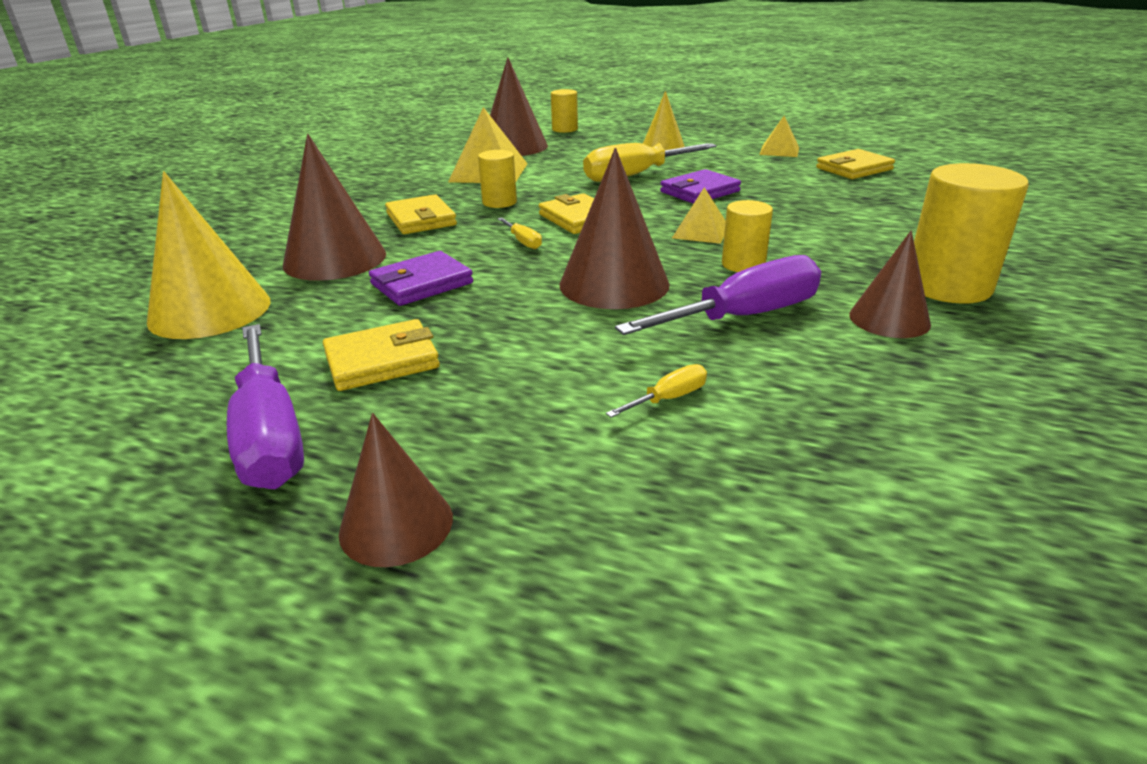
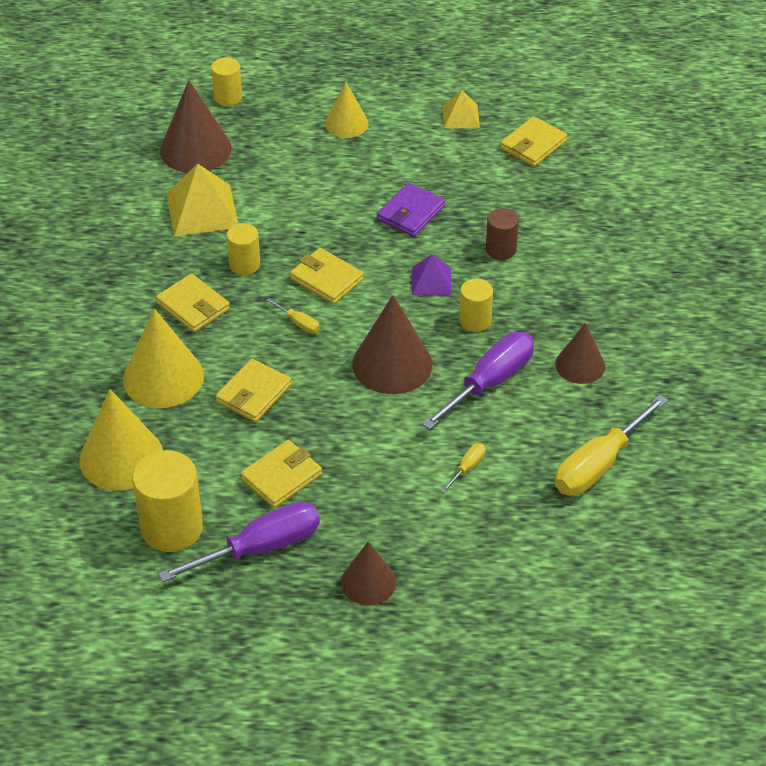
camera: 20 degrees left, 15 degrees up
(270, 435) = (260, 548): purple screwdriver -> purple screwdriver turned 75 degrees counterclockwise
(335, 259) = (163, 377): brown cone -> yellow cone
(421, 284) = (253, 394): purple wallet -> yellow wallet
(635, 175) = (343, 192): yellow screwdriver -> yellow screwdriver (599, 465)
(700, 232) = (431, 281): yellow pyramid -> purple pyramid
(796, 221) = (501, 249): none -> brown cylinder
(947, 286) = (614, 319): yellow cylinder -> yellow cylinder (172, 528)

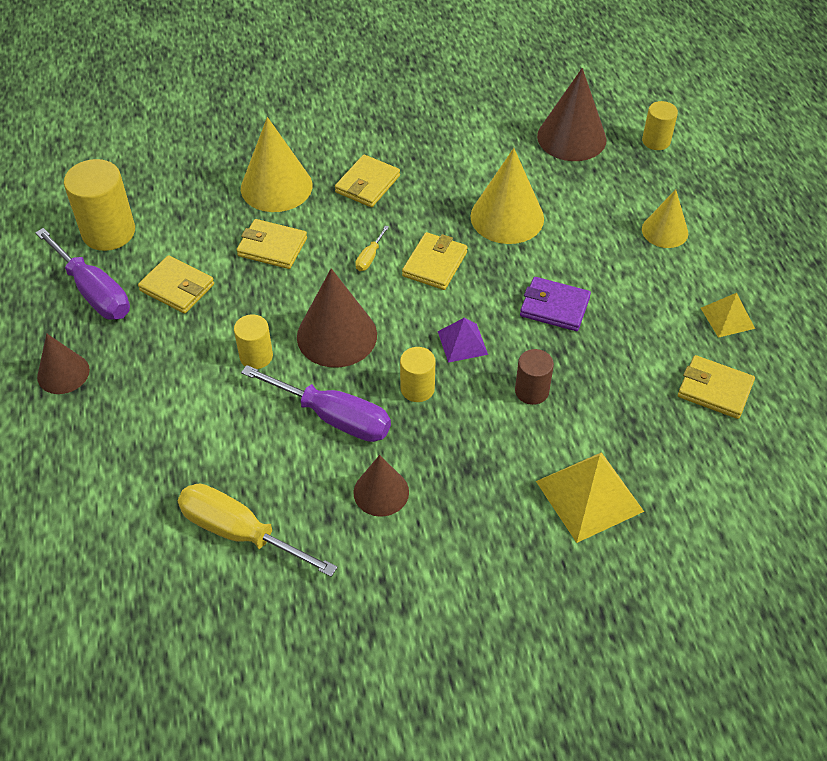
camera: 75 degrees right, 5 degrees up
(121, 457) = (180, 184): yellow cone -> yellow cone (507, 217)
(202, 210) = (492, 161): yellow pyramid -> yellow pyramid (589, 496)
(244, 264) = (432, 204): yellow cylinder -> yellow cylinder (256, 356)
(467, 467) = (214, 420): yellow screwdriver -> none

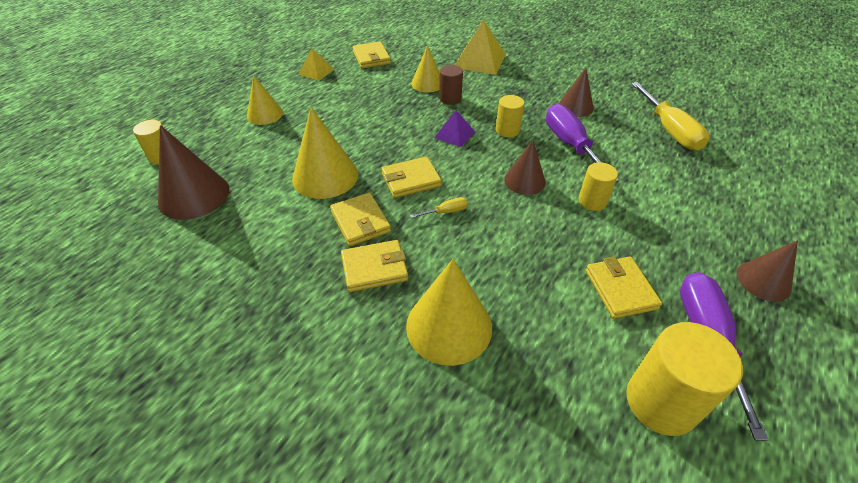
camera: 135 degrees left, 5 degrees down
(272, 247) = (509, 269): yellow wallet -> yellow wallet (360, 222)
(337, 335) = (524, 181): brown cone -> brown cone, size x0.62
(554, 307) = (382, 120): purple wallet -> none
(588, 396) = (427, 83): none -> yellow cone

